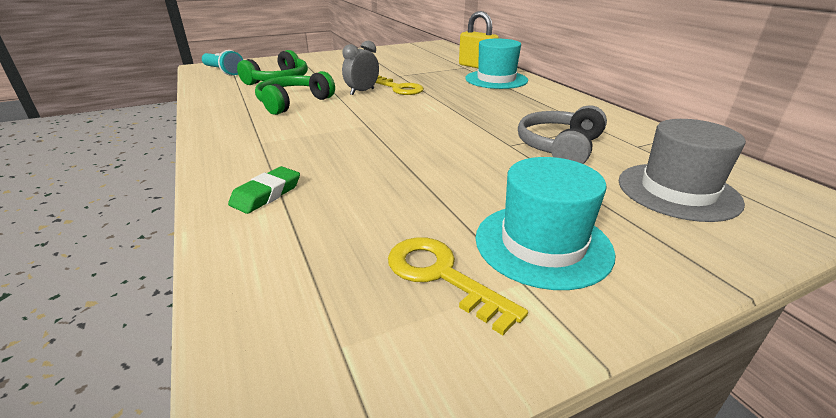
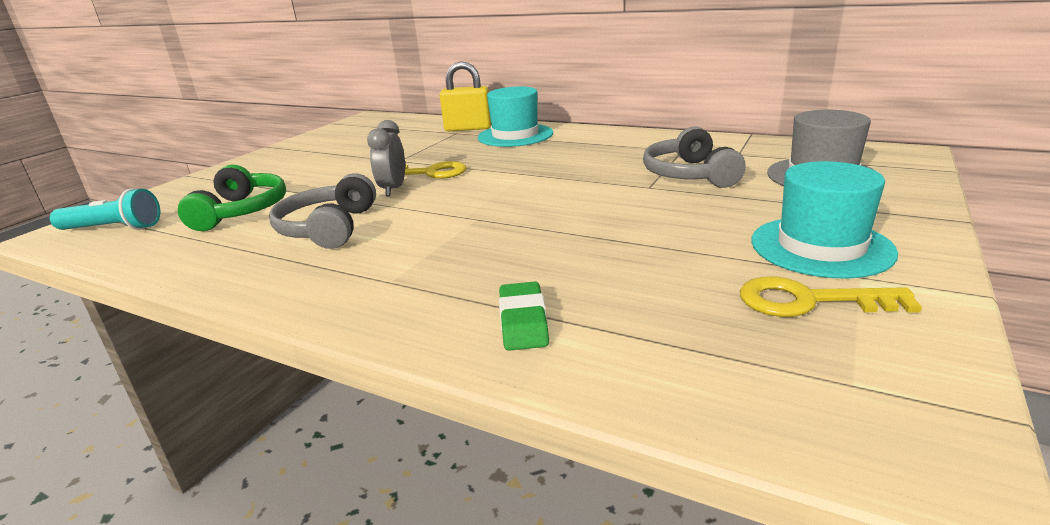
camera: 35 degrees left, 5 degrees down
(293, 103) = (328, 228): green headphones -> grey headphones

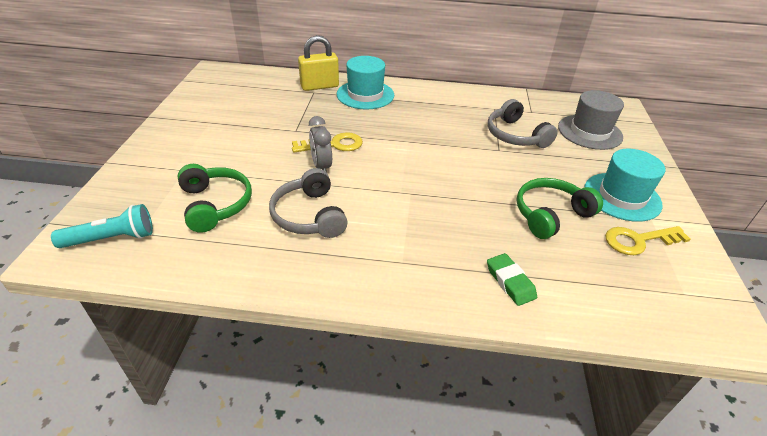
camera: 25 degrees left, 15 degrees up
(667, 256) = (550, 215): none -> green headphones

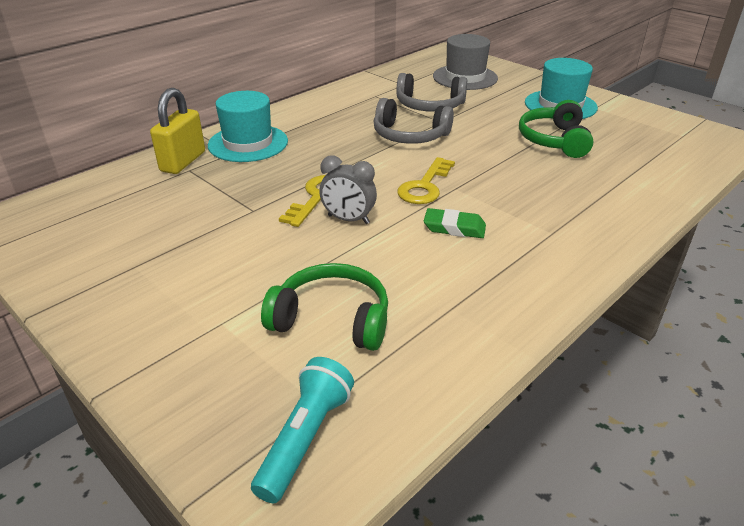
camera: 50 degrees left, 5 degrees down
(309, 215) = (427, 259): grey headphones -> grey headphones (409, 135)
(510, 282) = (620, 193): green eraser -> green eraser (454, 228)
(638, 240) = (616, 123): yellow key -> yellow key (425, 186)

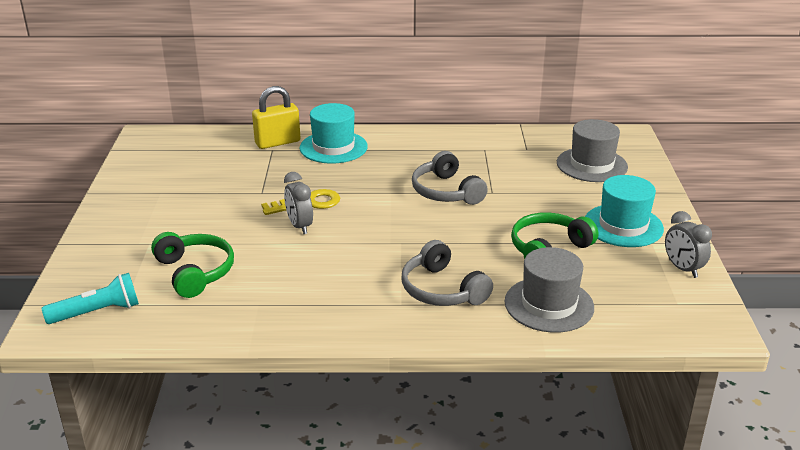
camera: 45 degrees right, 5 degrees down
(425, 186) = (384, 231): yellow key -> none
(429, 105) = (509, 176): grey headphones -> grey headphones (442, 290)
(454, 228) = (348, 265): green eraser -> none
(631, 175) = (549, 304): none -> grey hat
(641, 114) = (682, 269): none -> grey clock

